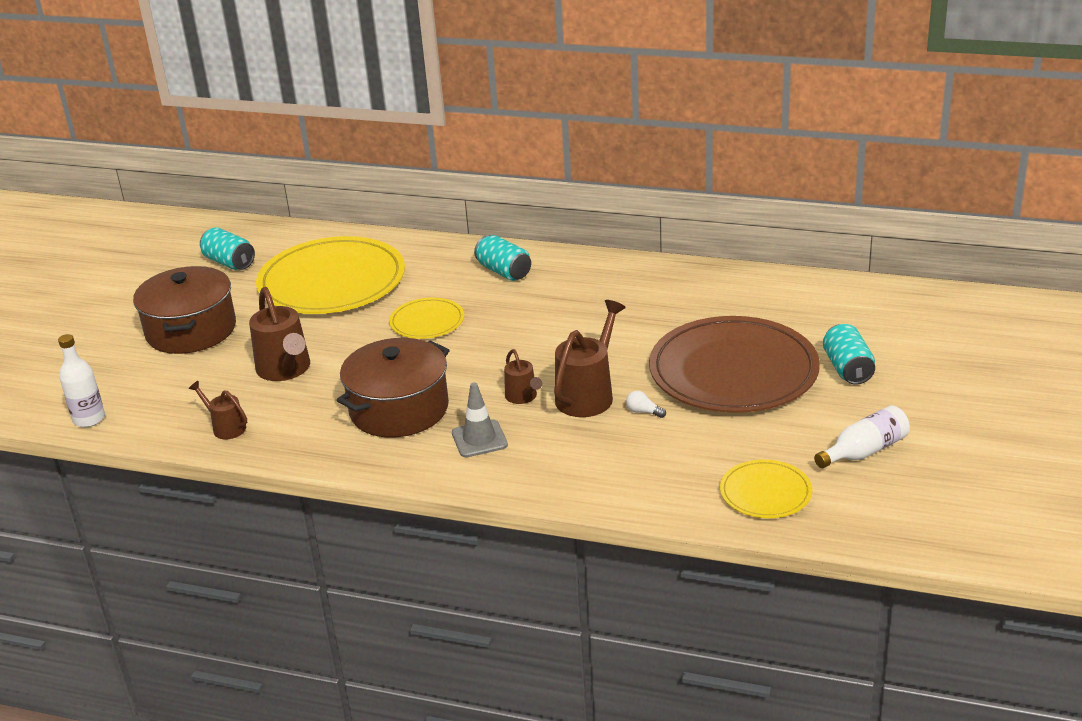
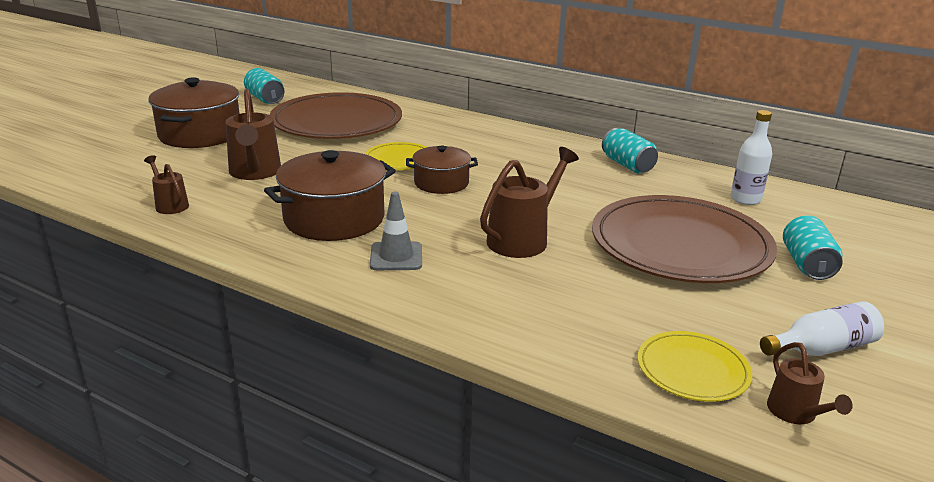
camera: 10 degrees right, 5 degrees down
(89, 419) = (63, 178): white bottle -> white bottle (745, 199)
(332, 282) = (337, 122): yellow plate -> brown plate
(483, 343) = (441, 183): none -> brown pot
(504, 271) = (485, 137): turquoise can -> turquoise can (627, 165)
(523, 397) = (457, 230): brown watering can -> brown watering can (796, 414)
(643, 412) = (574, 263): white light bulb -> none

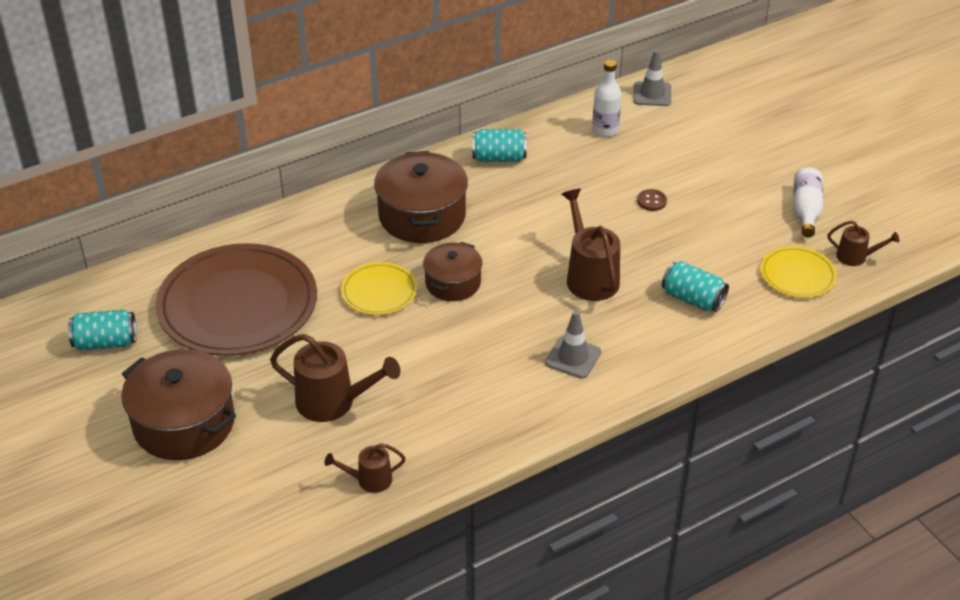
camera: 60 degrees left, 15 degrees up
(334, 218) = (479, 374): brown pot -> brown pot (422, 216)
(680, 245) = (651, 201): brown plate -> brown button
(807, 264) = (713, 158): turquoise can -> turquoise can (693, 299)
(842, 209) = (652, 94): none -> grey traffic cone

